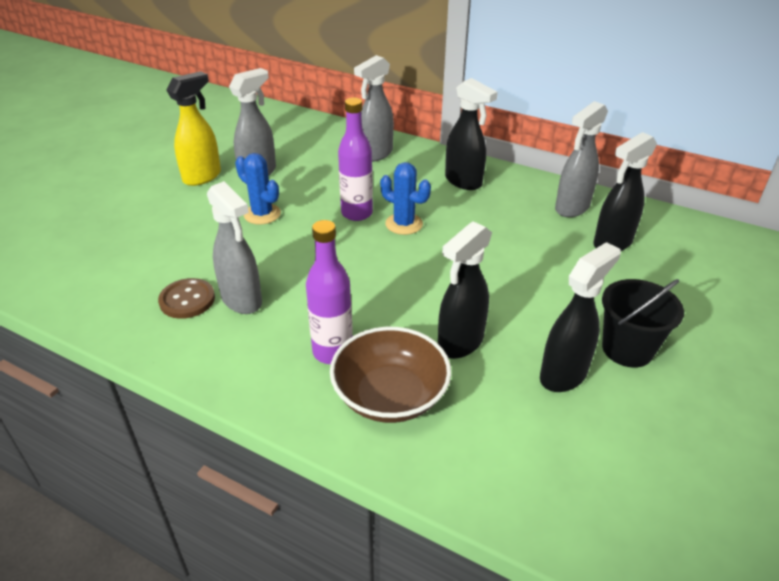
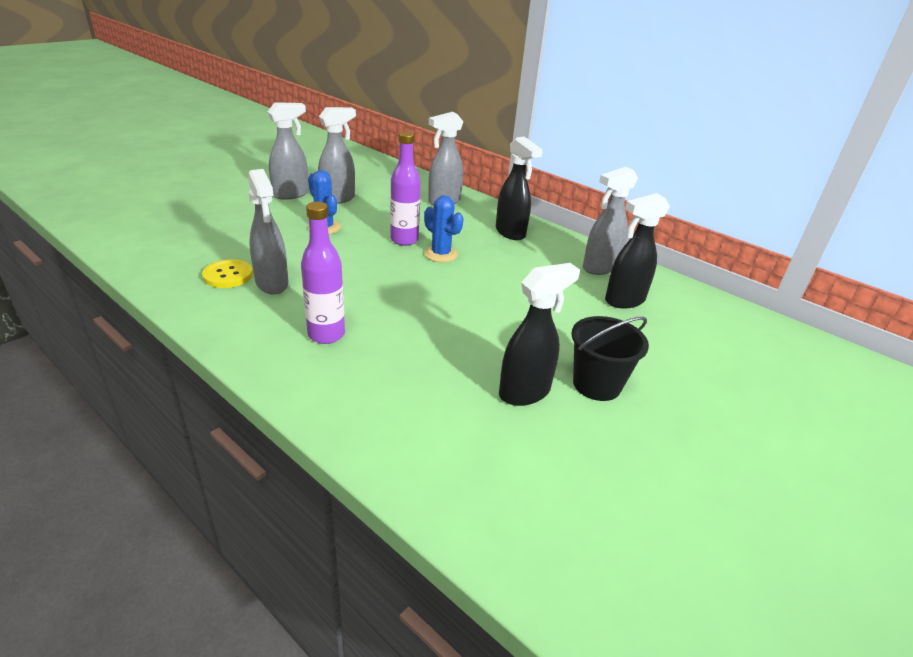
camera: 10 degrees right, 5 degrees down
(187, 300) = (228, 275): brown button -> yellow button
(202, 177) = (291, 194): yellow spray bottle -> grey spray bottle
(390, 395) = (357, 376): brown bowl -> none
(460, 343) = (441, 350): black spray bottle -> none

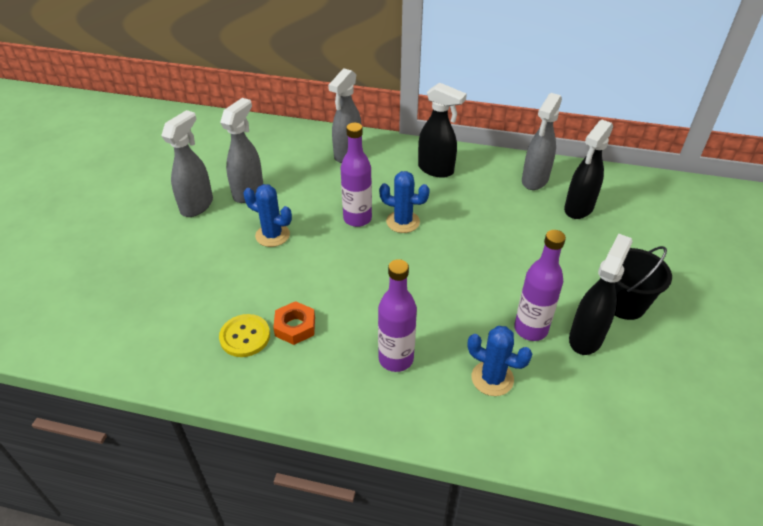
camera: 25 degrees left, 10 degrees up
(272, 284) = (295, 327): grey spray bottle -> orange nut
(395, 382) = (492, 378): none -> blue cactus
(474, 364) = (530, 329): none -> purple bottle

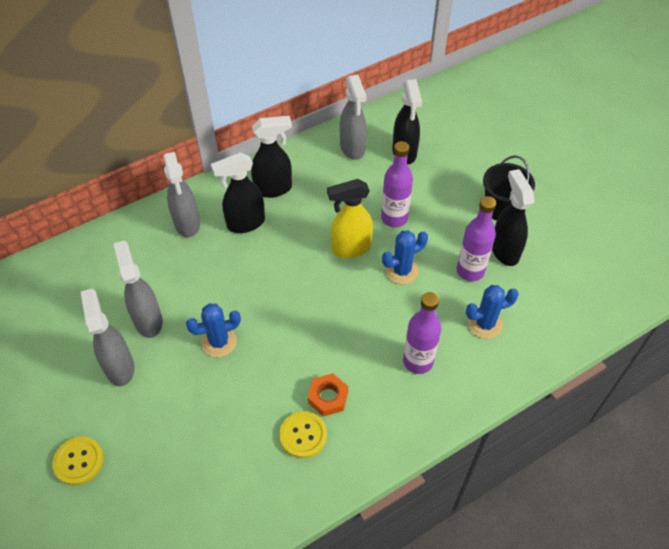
camera: 45 degrees left, 10 degrees up
(106, 239) = (79, 461): none -> yellow button
(357, 219) = (266, 276): purple bottle -> purple bottle (394, 218)
(386, 178) = (245, 223): none -> black spray bottle
(403, 222) = (302, 253): blue cactus -> blue cactus (401, 271)
(444, 243) = (350, 248): none -> yellow spray bottle

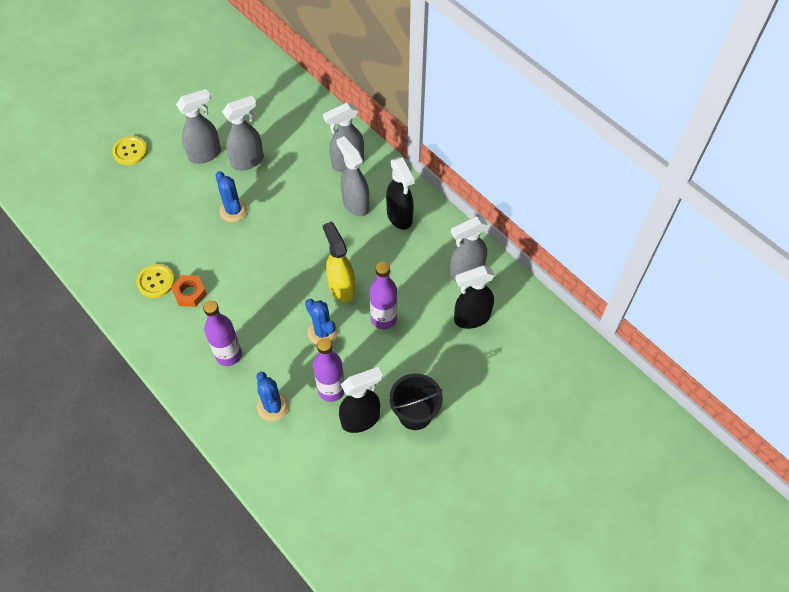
camera: 80 degrees right, 5 degrees up
(245, 223) = (355, 204): black spray bottle -> grey spray bottle

